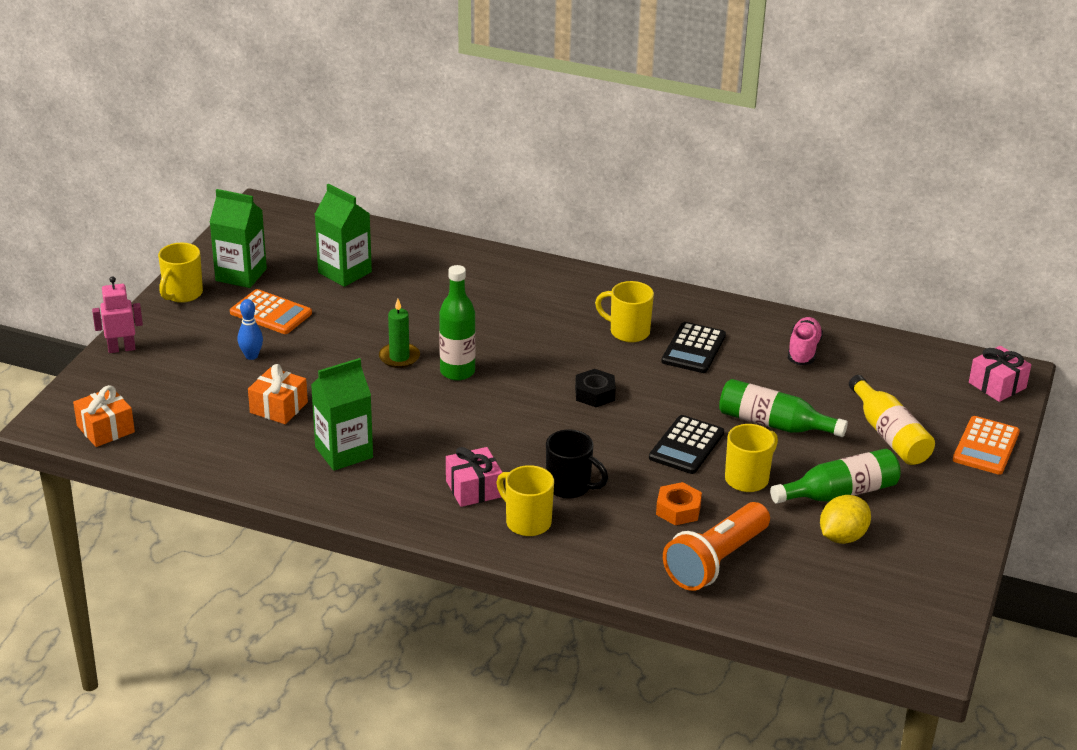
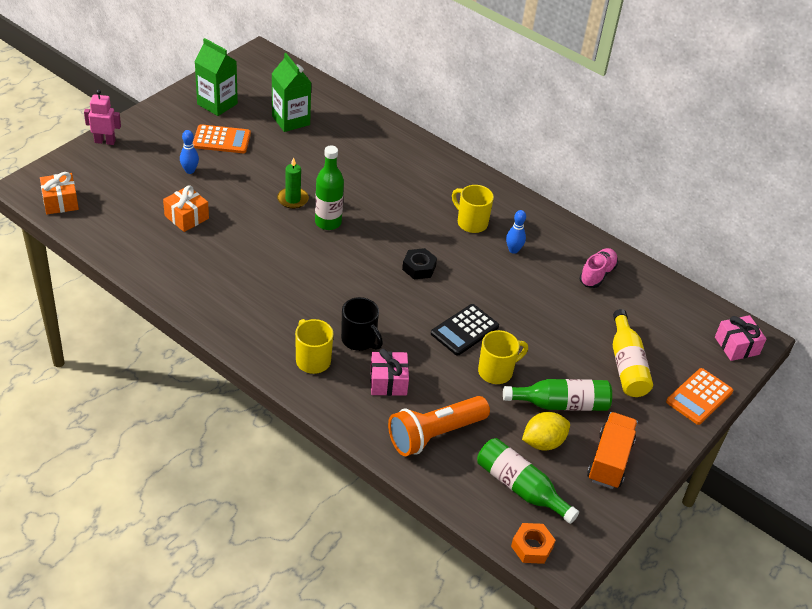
camera: 15 degrees right, 10 degrees up
(182, 294) = (168, 109): yellow mug -> none
(271, 313) = (221, 140): orange calculator -> orange calculator turned 45 degrees counterclockwise
(344, 452) = (212, 266): green carton -> none
(474, 489) = (288, 322): pink gift -> pink gift (388, 382)
(678, 510) = (429, 382): orange nut -> orange nut (532, 547)
(693, 349) = (513, 250): black calculator -> blue bowling pin
(774, 424) = (541, 331): green bottle -> green bottle (520, 488)
(925, 535) = (609, 460): none -> orange truck

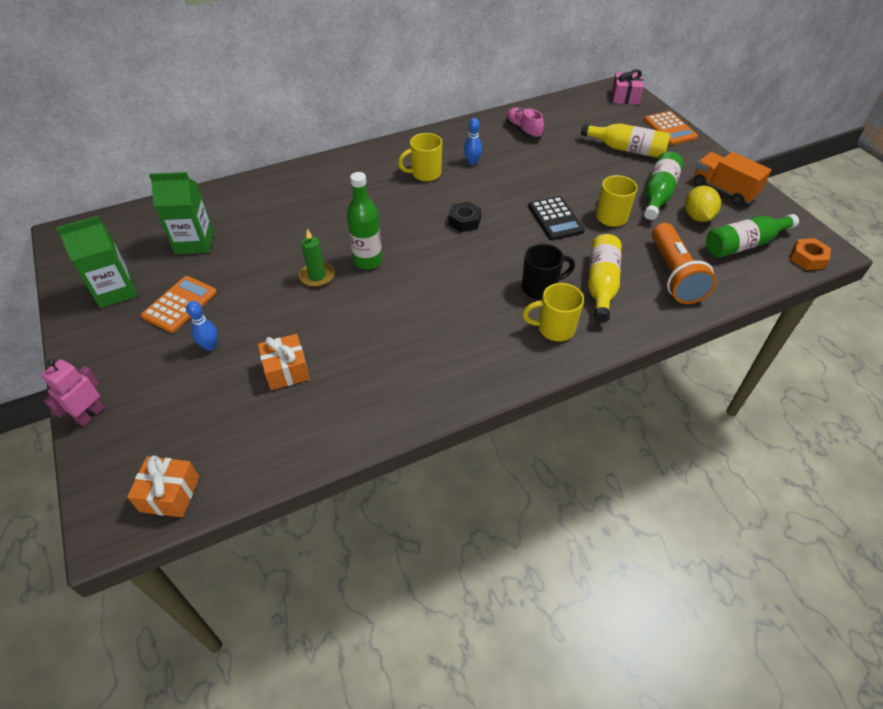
camera: 60 degrees left, 5 degrees up
(388, 382) = (601, 284): pink gift -> yellow bottle

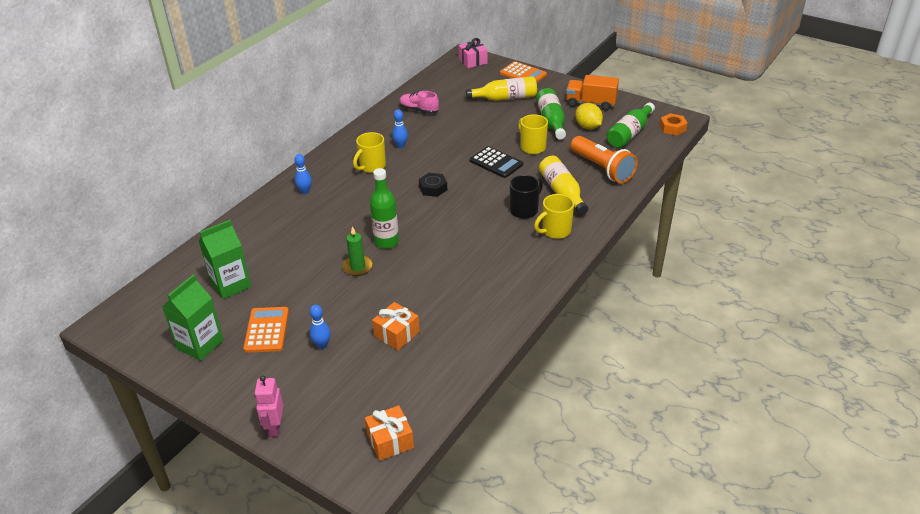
camera: 30 degrees left, 10 degrees down
(341, 175) = (305, 191): none -> blue bowling pin

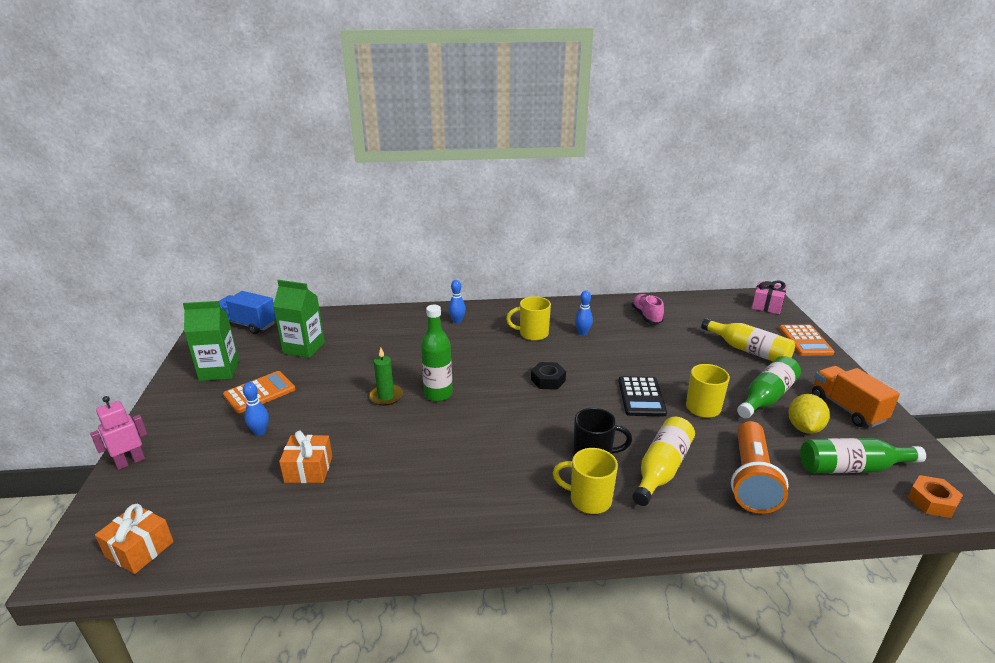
camera: 50 degrees right, 10 degrees down
(140, 305) = (248, 324): none -> blue truck

